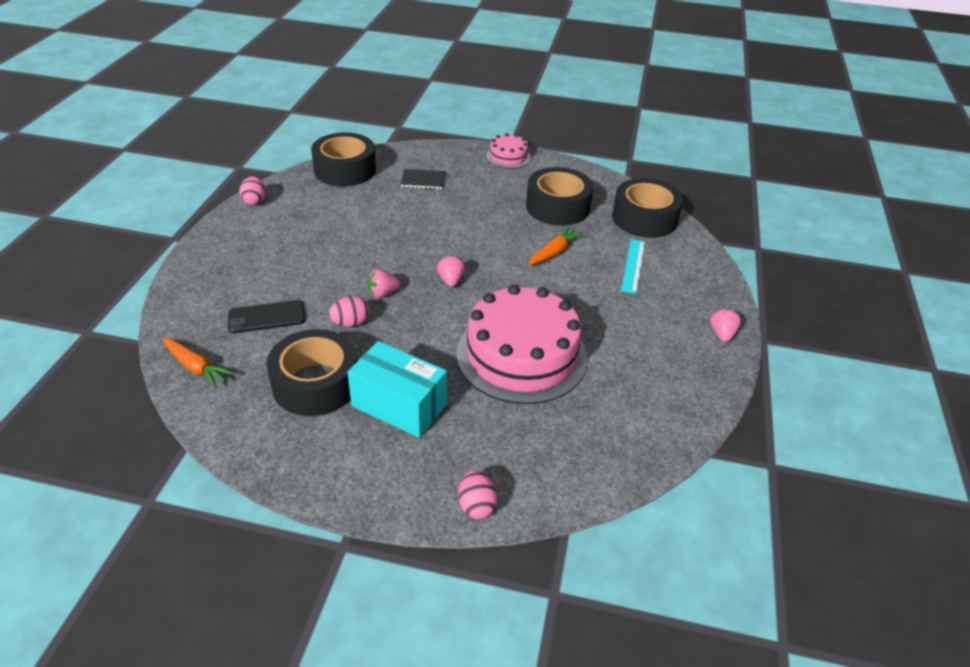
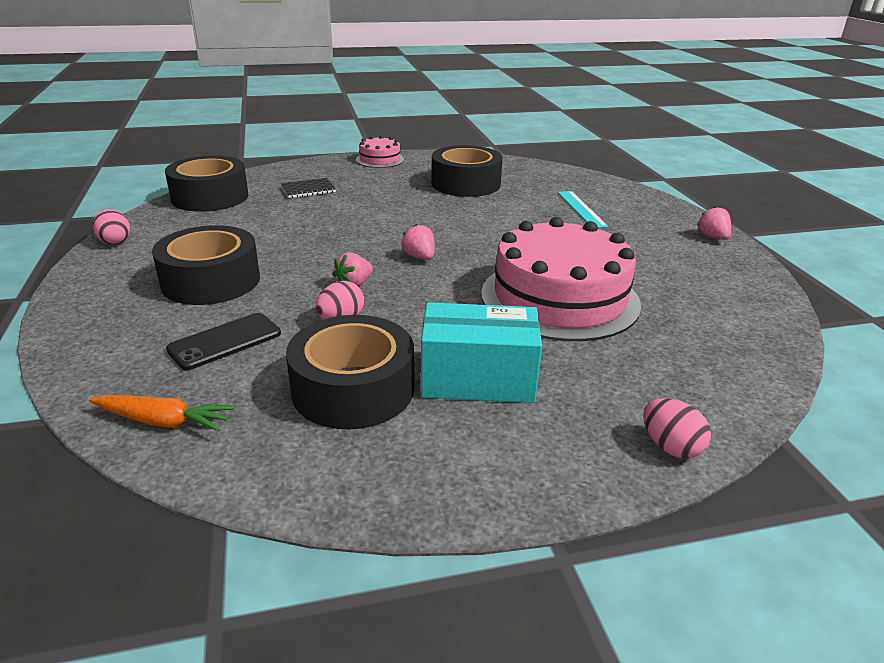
camera: 25 degrees left, 10 degrees down
(554, 252) = (499, 215): orange carrot -> none
(644, 218) = (552, 177): black tape -> black tape (211, 281)

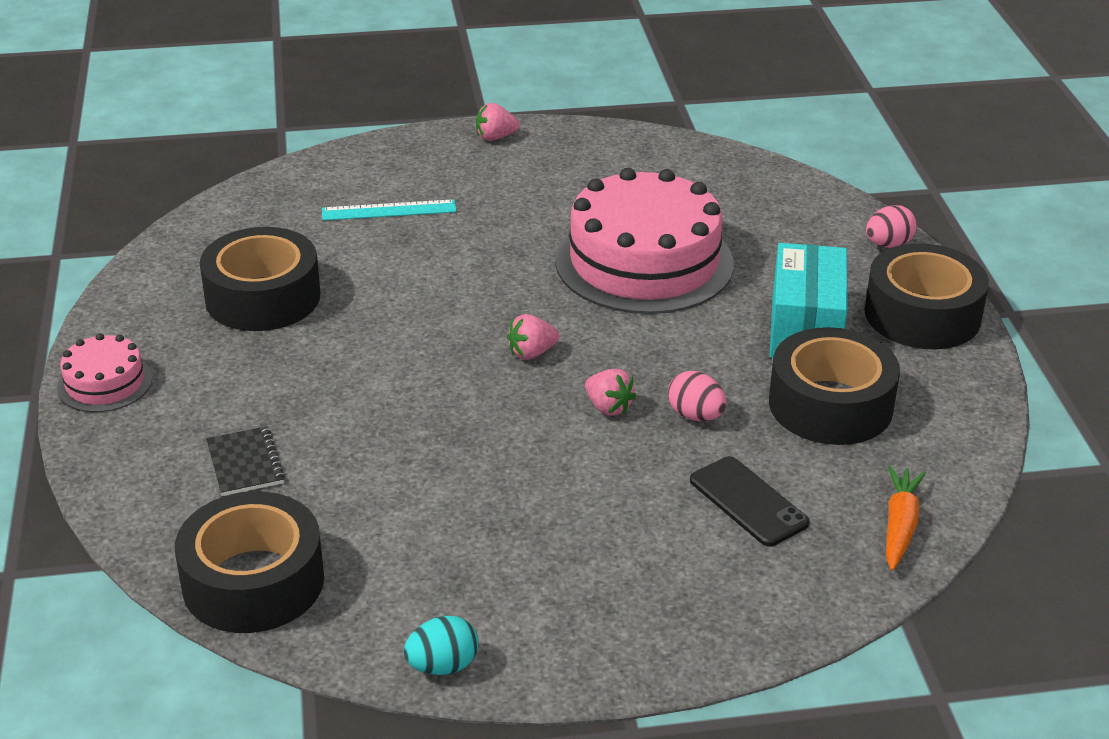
camera: 85 degrees left, 5 degrees up
(115, 241) = (442, 666): pink egg -> turquoise egg
(211, 281) = (592, 534): black tape -> black tape (922, 315)

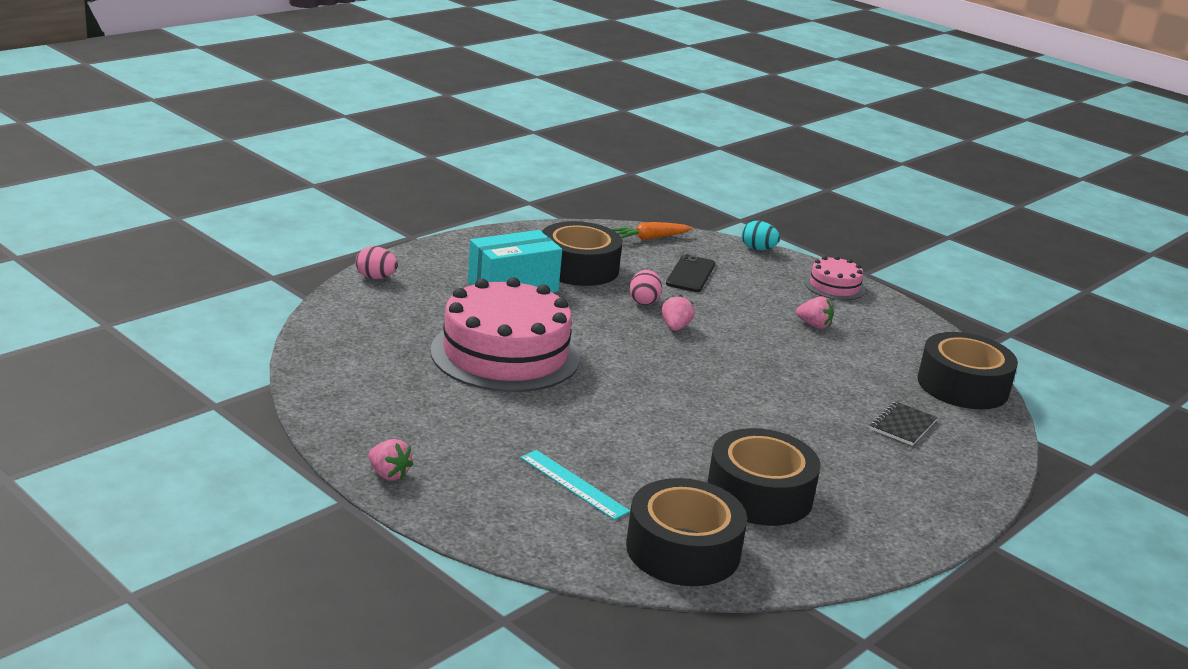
camera: 130 degrees left, 10 degrees down
(105, 383) = (937, 516): pink cake -> pink cake (834, 286)
(442, 666) = (913, 319): turquoise egg -> turquoise egg (758, 249)
(531, 353) = (662, 365): pink strawberry -> pink strawberry (814, 325)
(922, 315) = (450, 257): black tape -> black tape (683, 550)

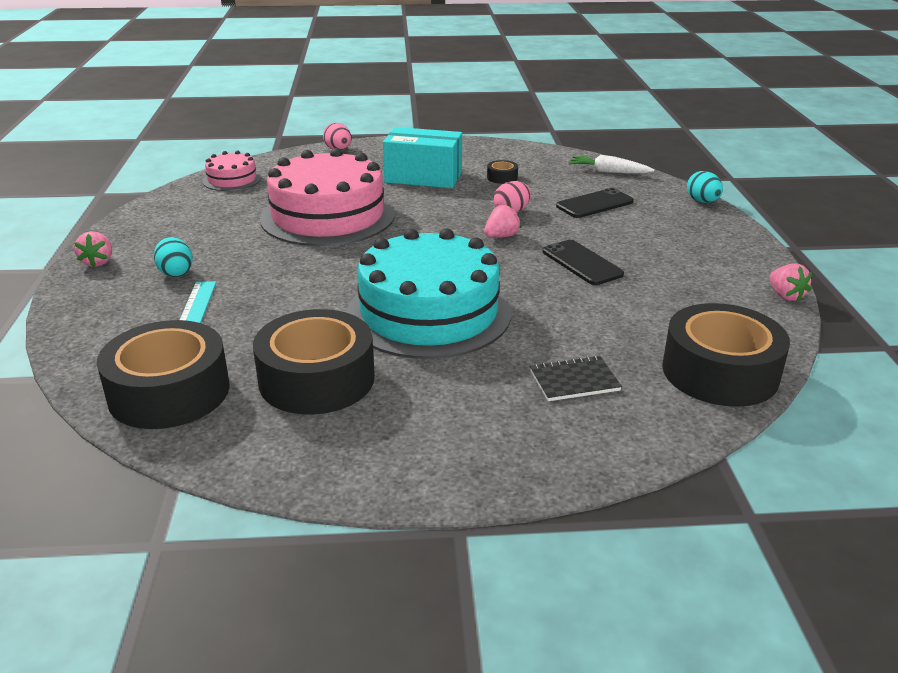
camera: 45 degrees right, 5 degrees up
(483, 456) = (176, 272): none -> turquoise egg
(578, 268) = (502, 177): black tape -> black tape, size x0.41
(650, 238) = (608, 172): orange carrot -> white carrot
(739, 412) = (429, 313): none -> turquoise cake
(766, 332) = (582, 263): none -> black phone
(814, 325) = (644, 271): pink strawberry -> pink strawberry (785, 296)
(834, 286) = (730, 248): pink cake -> pink cake (232, 179)

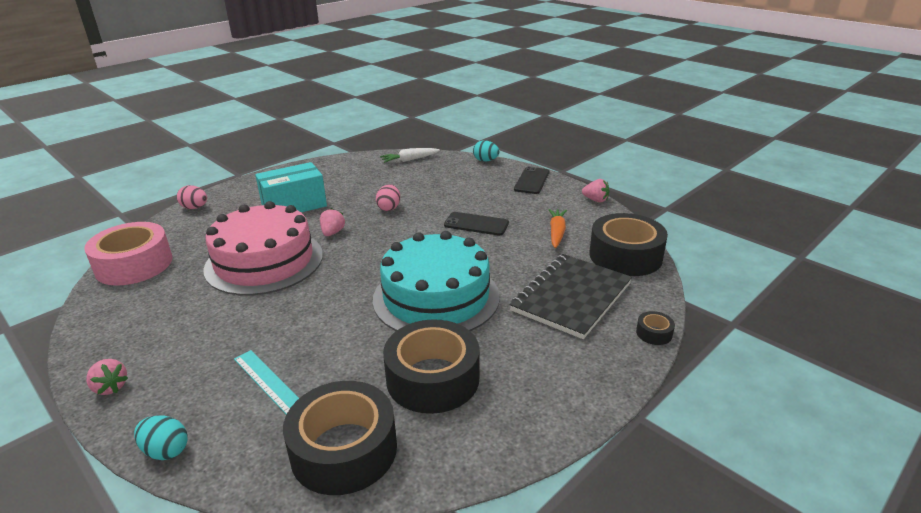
camera: 40 degrees left, 0 degrees up
(176, 272) = (202, 360): turquoise egg -> turquoise egg (166, 451)
(232, 179) = (134, 265): pink cake -> pink tape
(501, 236) = (406, 227): pink strawberry -> pink strawberry (332, 233)
(502, 177) = (349, 186): black tape -> black tape (654, 333)
(574, 381) = (571, 297): black notebook -> black notebook, size x2.10
(594, 204) = (431, 184): black phone -> black phone (532, 181)
(667, 310) = (556, 233): none -> orange carrot

